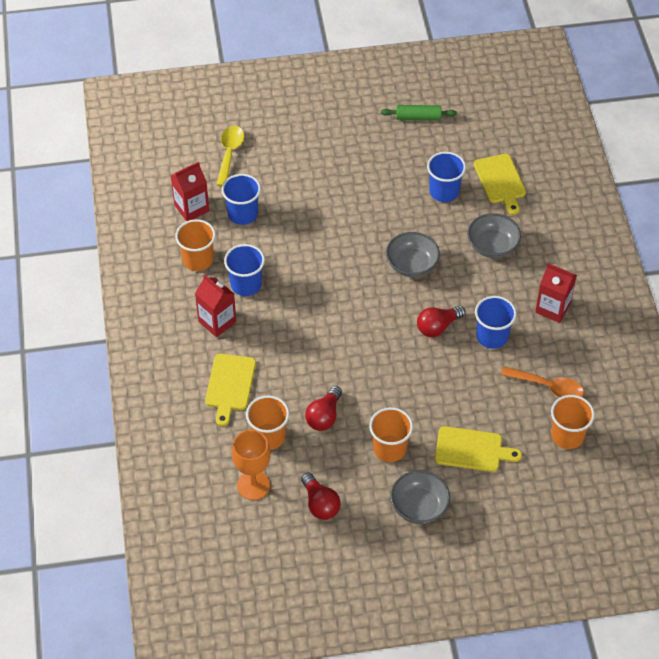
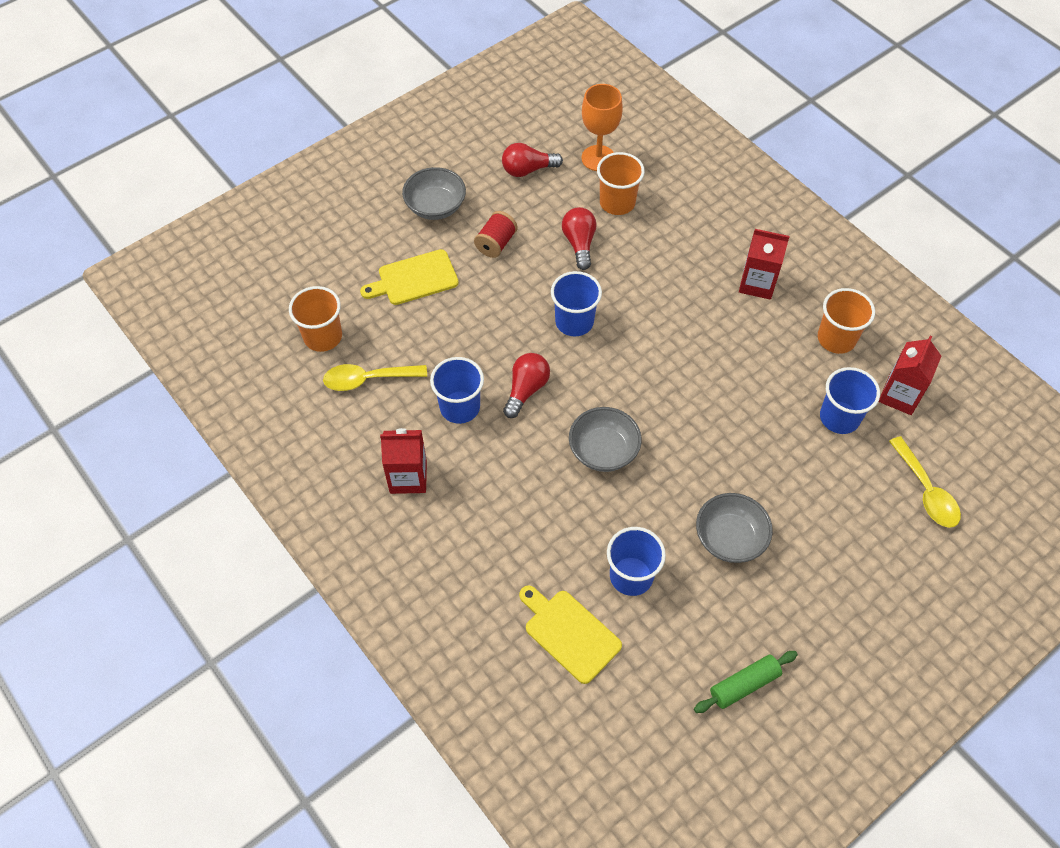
camera: 150 degrees right, 5 degrees up
(230, 385) = (691, 230): yellow cutting board -> none
(246, 284) = (763, 336): blue cup -> blue cup (574, 322)
(320, 504) = (527, 170): red light bulb -> red light bulb turned 45 degrees counterclockwise
(389, 448) = (496, 243): orange cup -> red spool
(492, 246) = (524, 526): grey bowl -> grey bowl (729, 538)
(548, 387) = (368, 379): orange spoon -> yellow spoon

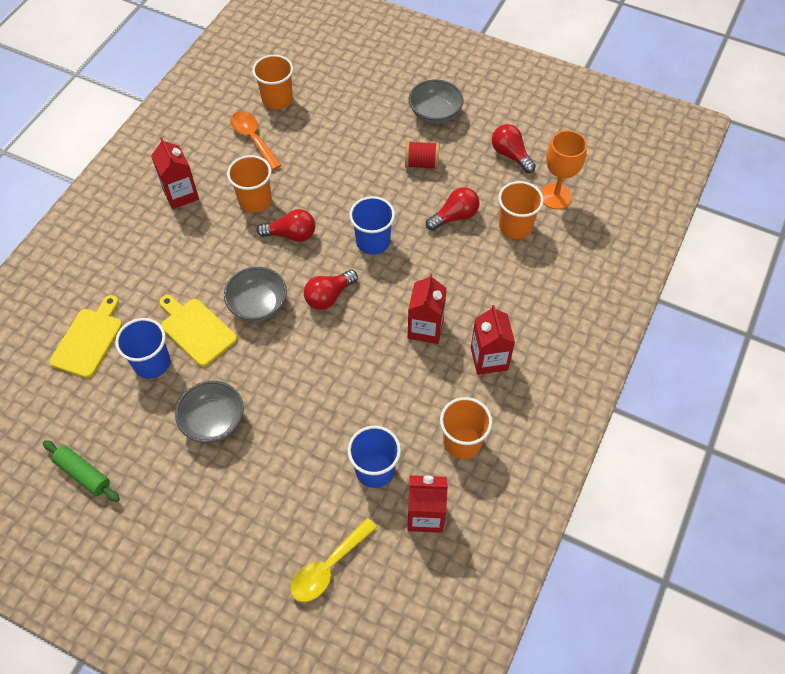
camera: 65 degrees right, 0 degrees up
(368, 379) = (253, 139): yellow spoon -> orange spoon
(414, 278) = (358, 128): yellow cutting board -> yellow cutting board (196, 330)
(460, 407) = (255, 200): blue cup -> orange cup
(624, 384) = (329, 296): none -> red light bulb
(700, 318) = (425, 328): none -> red carton

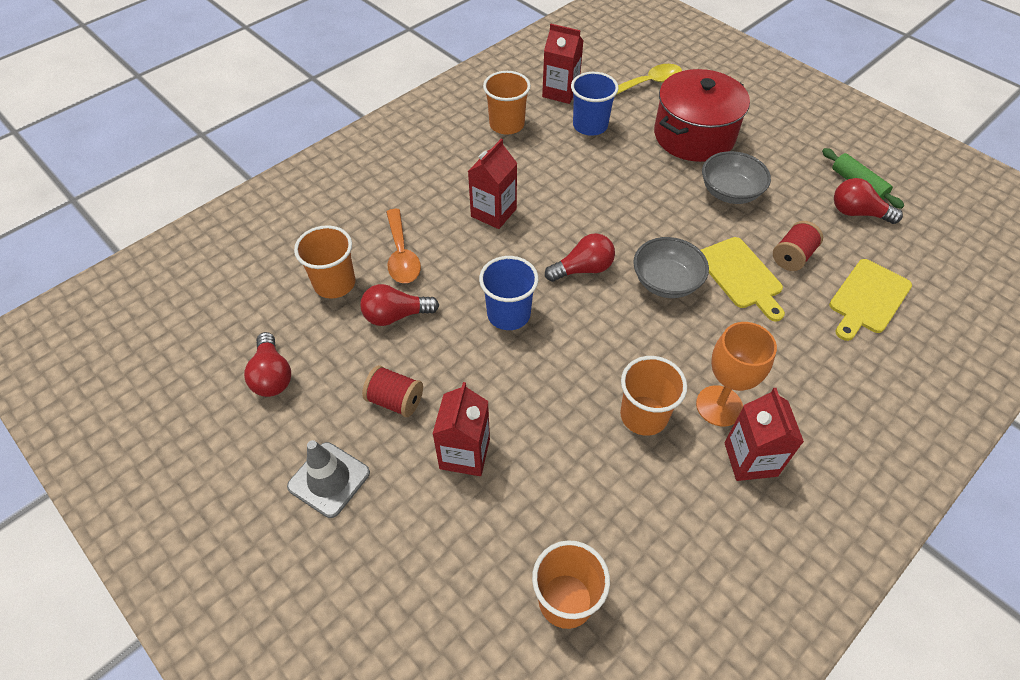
camera: 160 degrees left, 5 degrees down
(152, 363) = (792, 256): blue cup -> red spool
(253, 139) = (625, 526): orange spoon -> orange spoon (401, 255)
(260, 491) = (694, 136): none -> red pot
(291, 235) = (606, 352): red light bulb -> red light bulb (857, 213)
(435, 114) = (329, 479): grey bowl -> grey traffic cone
(489, 359) = (447, 173): red carton -> red carton (464, 453)
(555, 196) = (262, 304): orange goblet -> orange goblet (719, 406)

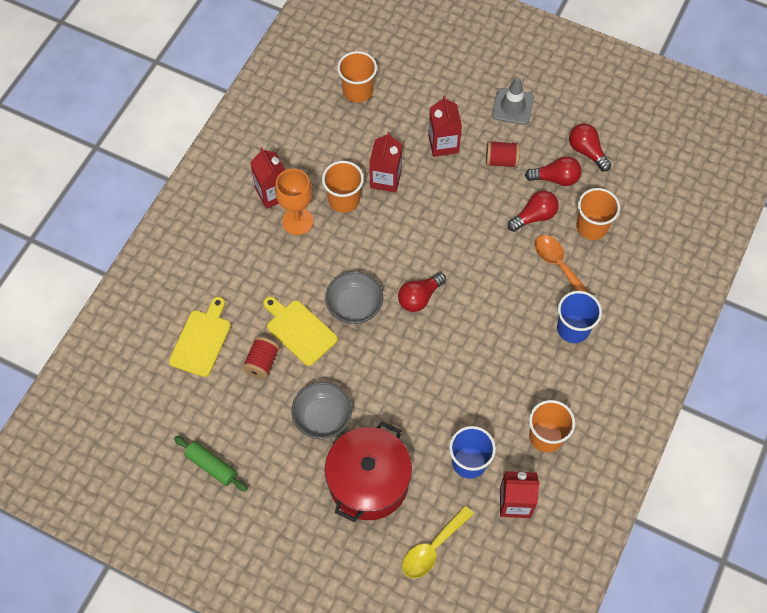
camera: 160 degrees right, 10 degrees up
(493, 212) = (510, 329): red carton -> red carton (385, 179)
(508, 314) = (458, 242): blue cup -> blue cup (573, 328)
(857, 213) = (211, 429): red light bulb -> red light bulb (556, 178)

